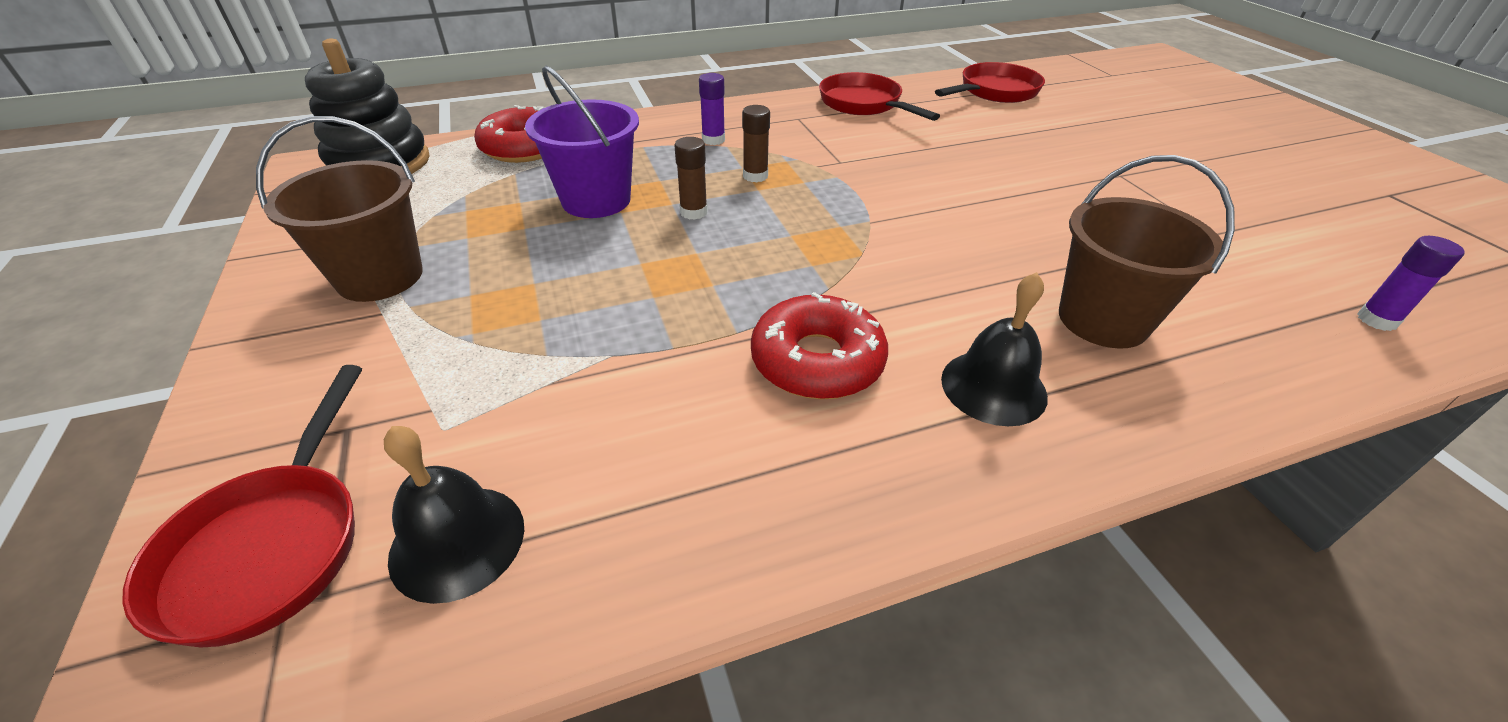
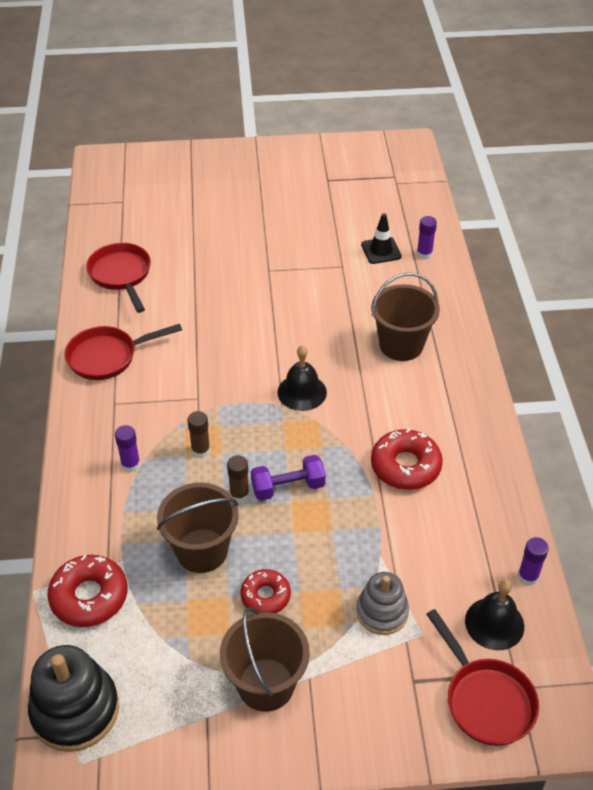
camera: 75 degrees left, 5 degrees up
(272, 545) = (485, 699): red pan -> red pan turned 45 degrees clockwise
(494, 372) = (382, 612): none -> grey stacking toy
(526, 256) = (265, 596): none -> red donut
(584, 597) = (528, 576): none -> purple glue stick
(596, 200) = (202, 550): purple bucket -> brown bucket
(721, 247) = (288, 487): none -> purple dumbbell
(993, 387) = (438, 405): black bell -> black bell (302, 392)
(1308, 267) = (381, 250): none -> black traffic cone

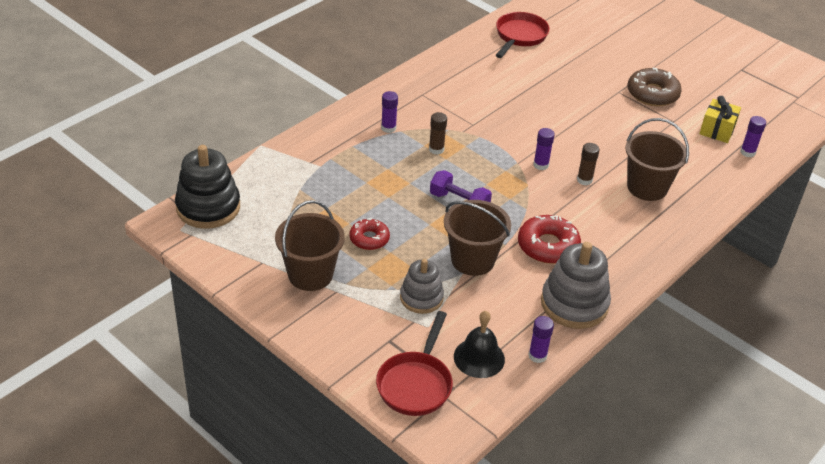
camera: 45 degrees right, 5 degrees down
(89, 596) = (282, 168): red donut -> none
(108, 357) = (451, 70): red pan -> none
(202, 550) = (367, 193): brown bucket -> brown bucket (472, 260)
(239, 495) = (426, 185): brown glue stick -> brown glue stick (584, 180)
(295, 252) = (652, 94): none -> brown donut
(302, 392) = (541, 165): black bell -> purple glue stick
(381, 250) = (717, 130): black traffic cone -> yellow gift
(490, 502) = (574, 304): none -> grey stacking toy

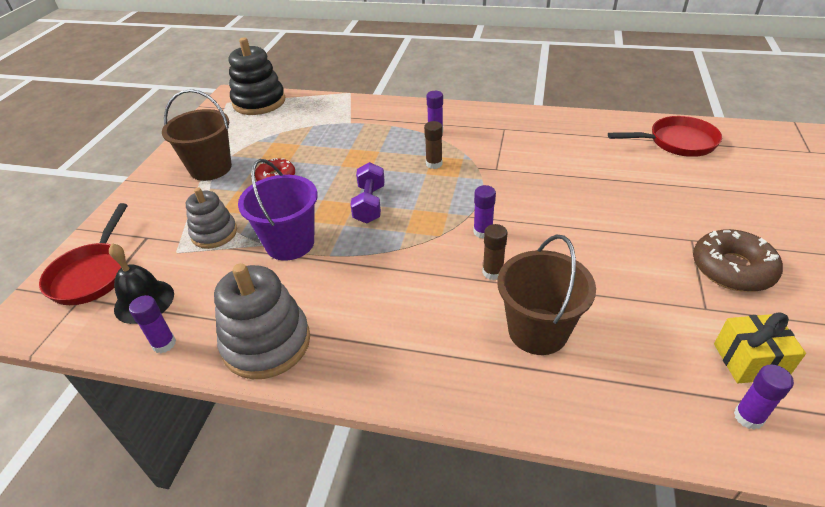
camera: 65 degrees right, 0 degrees up
(416, 384) = (92, 274): red pan -> red pan turned 75 degrees counterclockwise
(472, 260) = (290, 243): brown bucket -> purple bucket
(548, 246) = (351, 286): red donut -> none

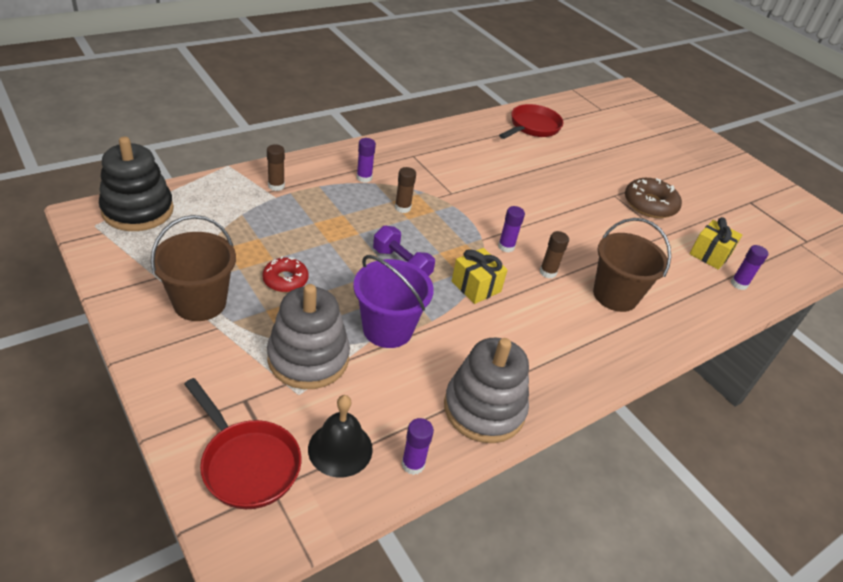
camera: 55 degrees left, 0 degrees up
(214, 233) = (308, 358): grey stacking toy -> grey stacking toy, size x1.57
(361, 115) = (276, 186): none -> brown glue stick
(404, 249) = (476, 286): none -> yellow gift

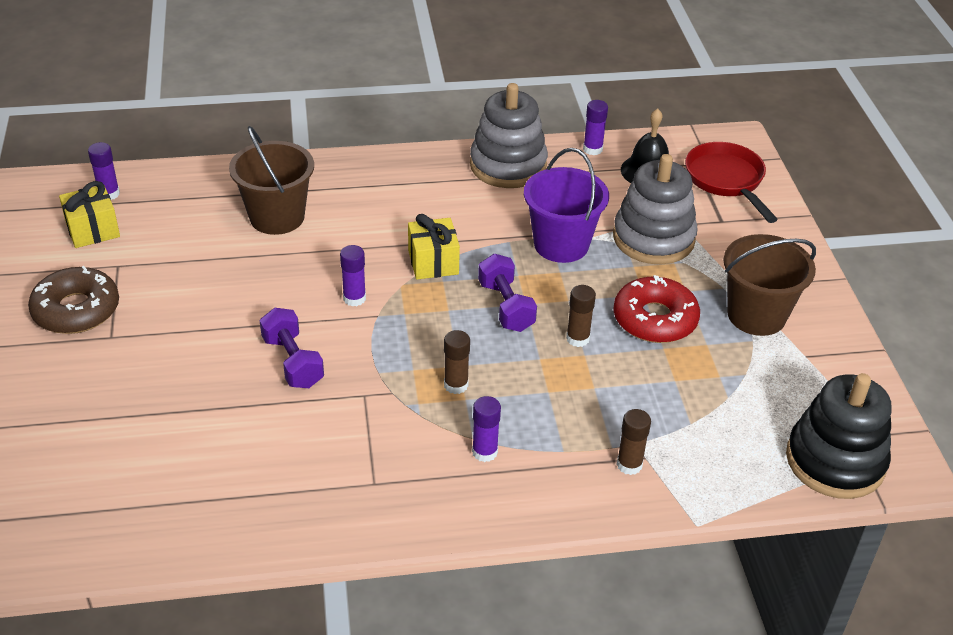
camera: 150 degrees left, 0 degrees up
(285, 280) = (655, 319): red donut -> red donut, size x1.56
(506, 202) = (293, 362): none -> purple dumbbell
(532, 127) = (86, 508): red pan -> none
(548, 272) = (331, 258): brown glue stick -> brown glue stick (577, 338)

